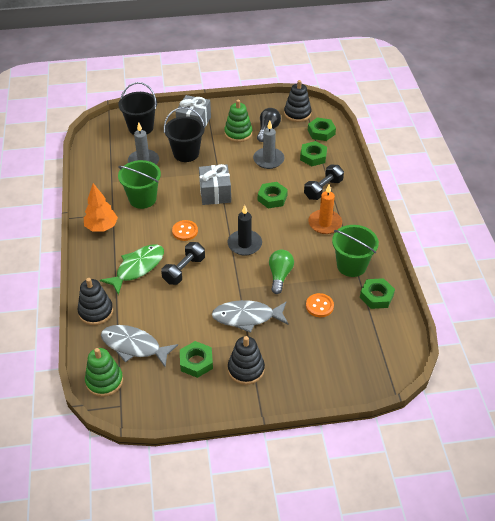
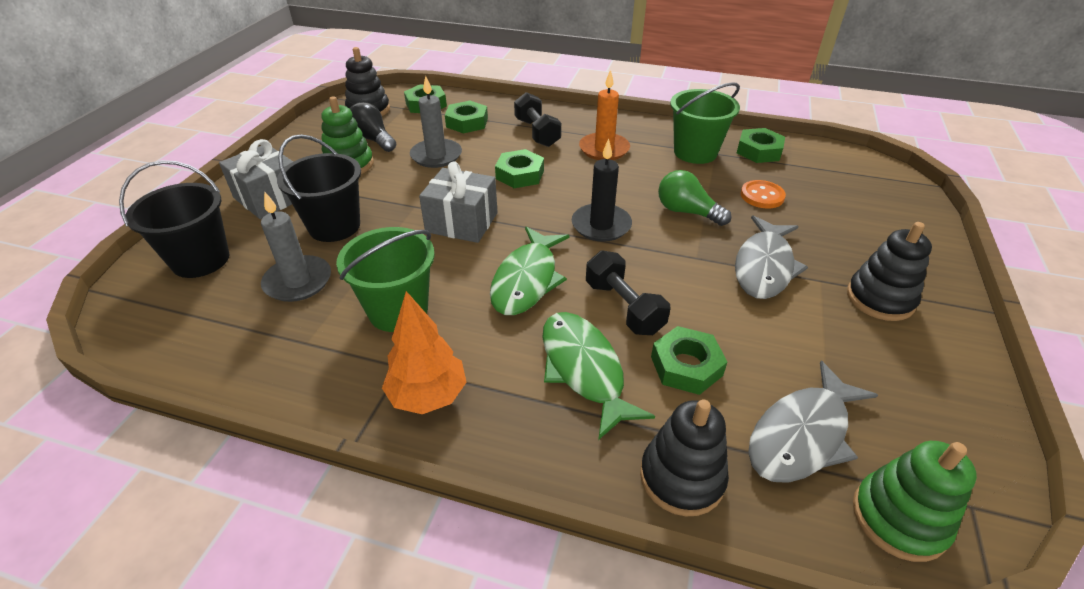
camera: 65 degrees left, 5 degrees down
(185, 231) = (527, 280): orange button -> green fish
(196, 362) = (857, 353): green nut -> green nut (686, 366)

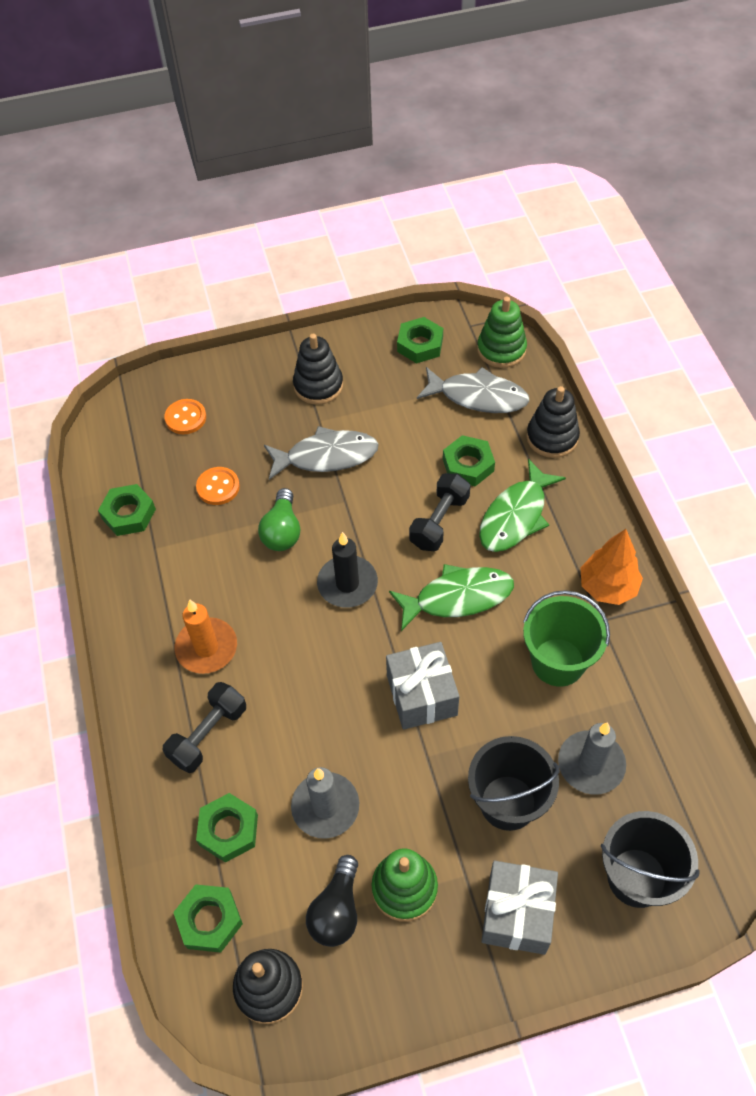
camera: 120 degrees left, 15 degrees up
(520, 174) = (308, 697): green nut -> green nut (420, 344)
(695, 152) = (164, 564): green bucket -> none
(863, 203) = (185, 418): none -> orange button

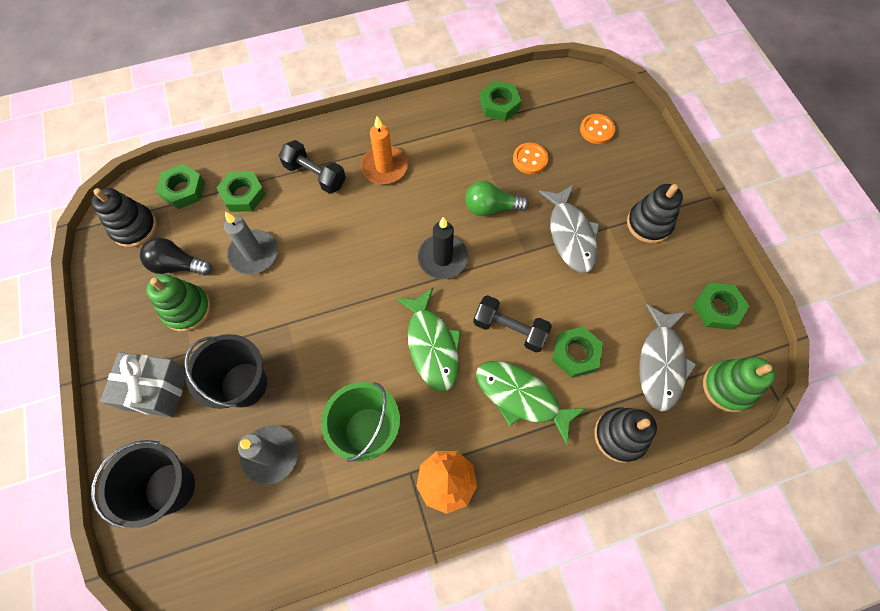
camera: 85 degrees right, 10 degrees up
(421, 695) = (340, 318): grey gift -> none

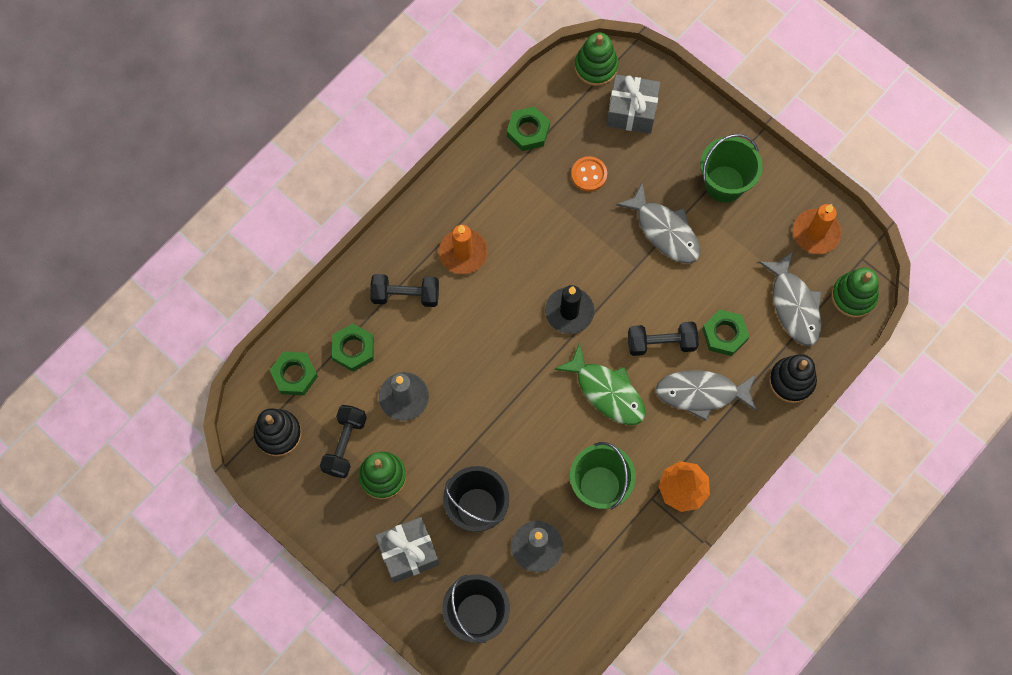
camera: 30 degrees left, 5 degrees up
(178, 265) = (345, 444): black light bulb -> black dumbbell
(491, 208) = (582, 241): green light bulb -> none
(521, 397) = (702, 393): green fish -> grey fish
(585, 85) = (596, 67): none -> green stacking toy
(597, 130) = (631, 111): orange button -> grey gift
(649, 224) = (724, 184): black stacking toy -> green bucket
(717, 308) = (816, 233): green nut -> orange candle

